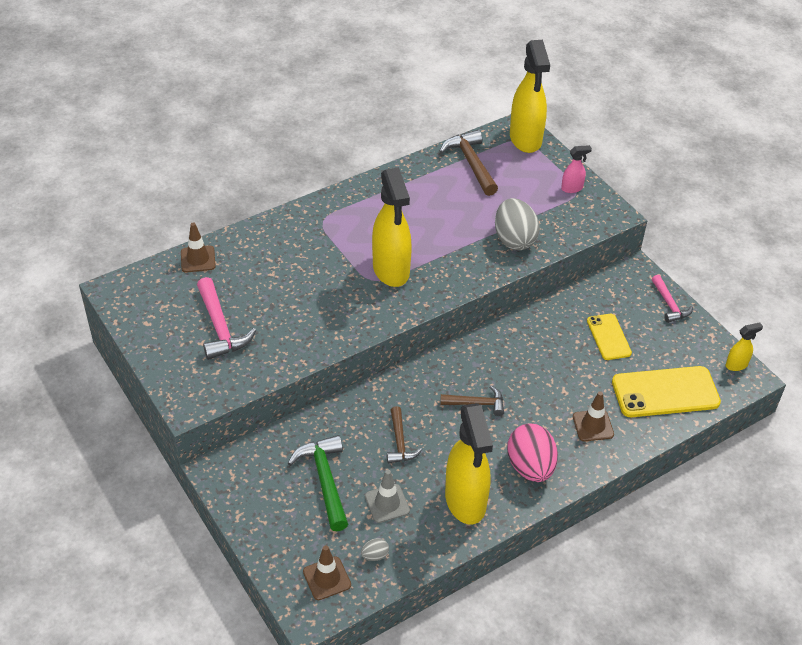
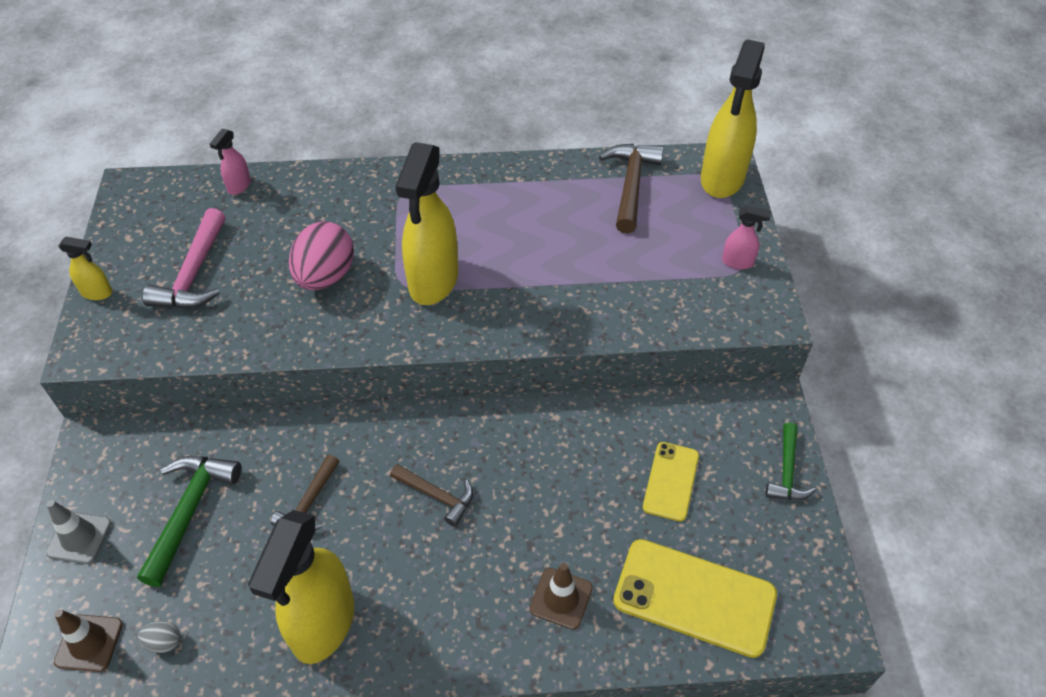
camera: 30 degrees right, 5 degrees up
(198, 259) = (239, 186): brown traffic cone -> pink spray bottle
(387, 503) = (232, 578): grey traffic cone -> grey traffic cone (79, 538)
(514, 239) = (612, 301): grey egg -> none
(530, 467) = (437, 617): pink egg -> pink egg (325, 276)
(669, 305) = (787, 472): pink hammer -> green hammer
(736, 365) = (827, 605): yellow spray bottle -> yellow spray bottle (97, 293)

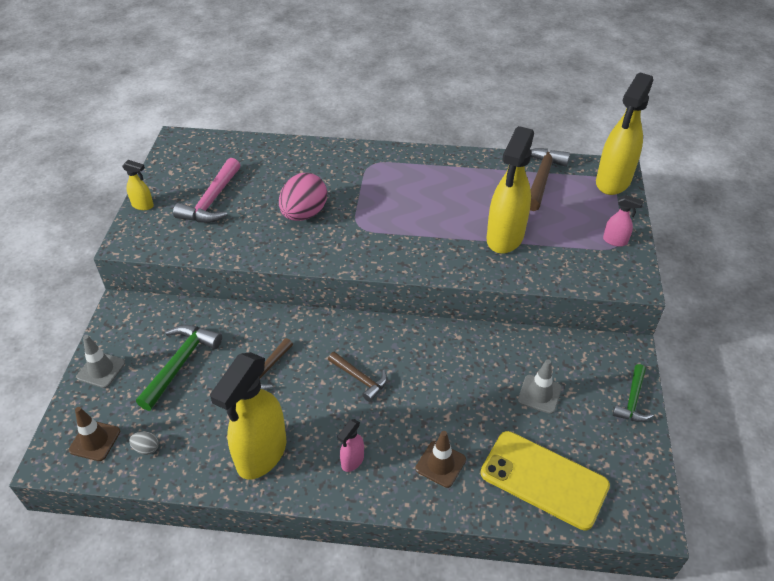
camera: 10 degrees right, 5 degrees down
(239, 186) = (253, 147): pink spray bottle -> pink spray bottle (352, 461)
(433, 281) = (381, 226): yellow spray bottle -> yellow spray bottle (504, 238)
(671, 481) = (539, 394): yellow phone -> grey traffic cone

